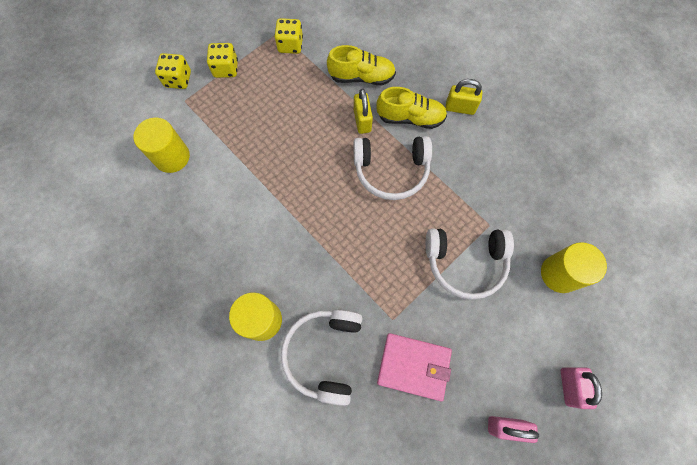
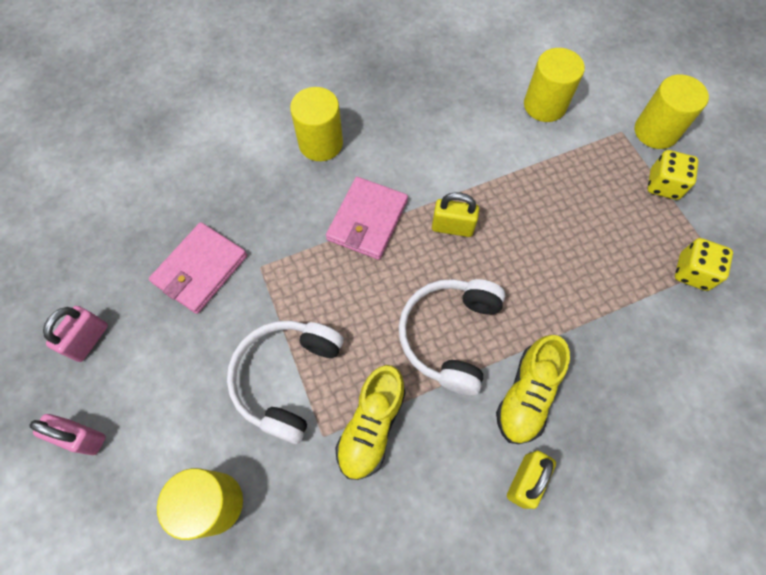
camera: 110 degrees right, 5 degrees down
(178, 79) = (655, 131): yellow dice -> yellow cylinder
(323, 254) = (367, 220): none -> pink wallet
(324, 353) = (259, 188): white headphones -> none
(361, 77) = (616, 351): yellow shoe -> yellow shoe (371, 426)
(362, 121) = (539, 326): yellow padlock -> yellow padlock (452, 227)

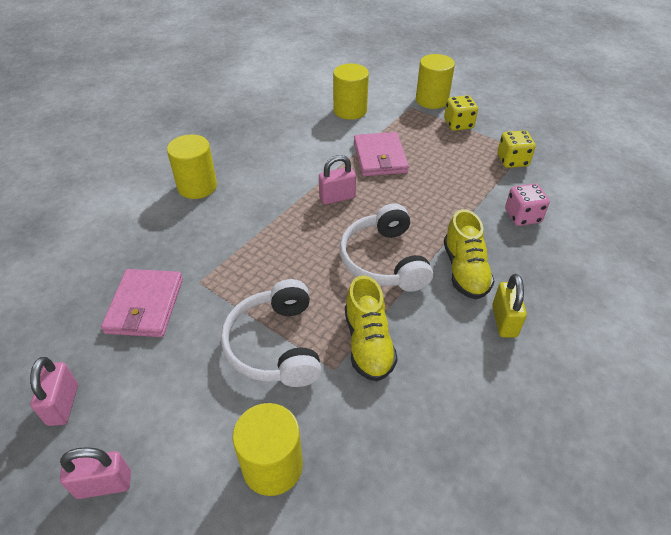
camera: 30 degrees left, 20 degrees down
(367, 220) = (269, 218): pink wallet -> pink wallet (380, 157)
(452, 227) = (337, 197): yellow padlock -> pink padlock
(645, 358) = (522, 216): none -> pink dice

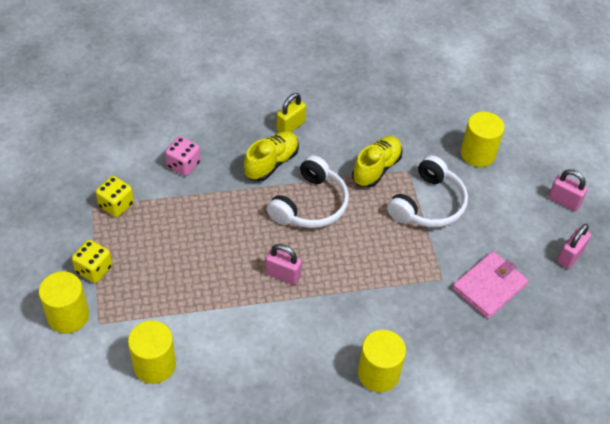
camera: 140 degrees left, 5 degrees up
(380, 157) = (203, 287): pink wallet -> none

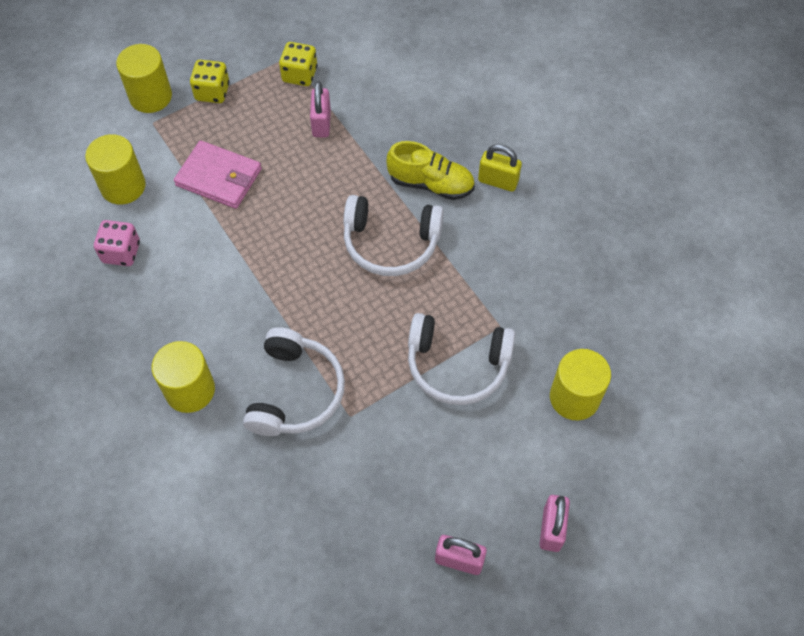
camera: 70 degrees right, 10 degrees up
(183, 165) = (383, 107): pink dice -> pink dice (121, 252)
(283, 275) = (280, 253): pink padlock -> pink padlock (321, 123)
(376, 168) = (483, 291): yellow shoe -> none
(409, 305) = (296, 392): none -> white headphones
(489, 286) = (362, 473): pink wallet -> pink wallet (219, 177)

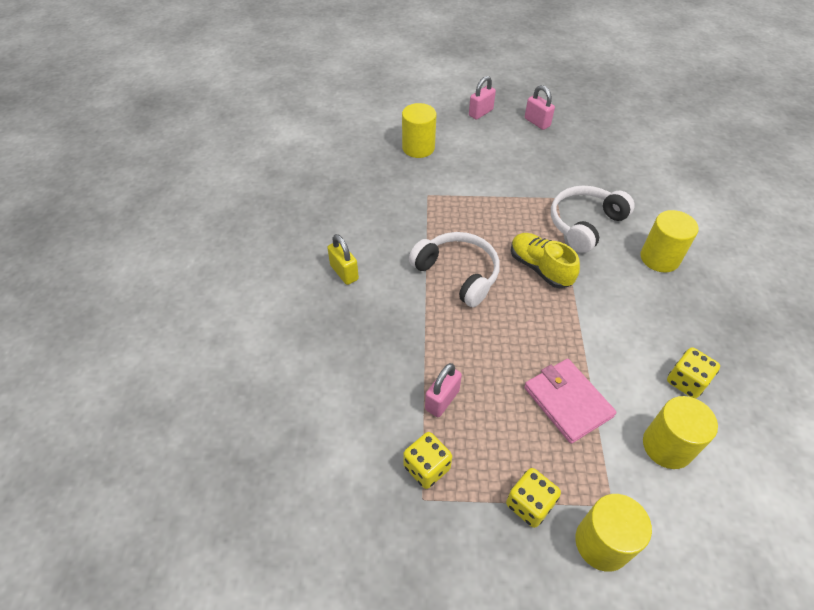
camera: 145 degrees left, 10 degrees down
(121, 252) = (686, 381): pink dice -> yellow dice
(431, 184) = (394, 297): yellow shoe -> yellow shoe (540, 268)
(457, 365) = (471, 189): white headphones -> none

